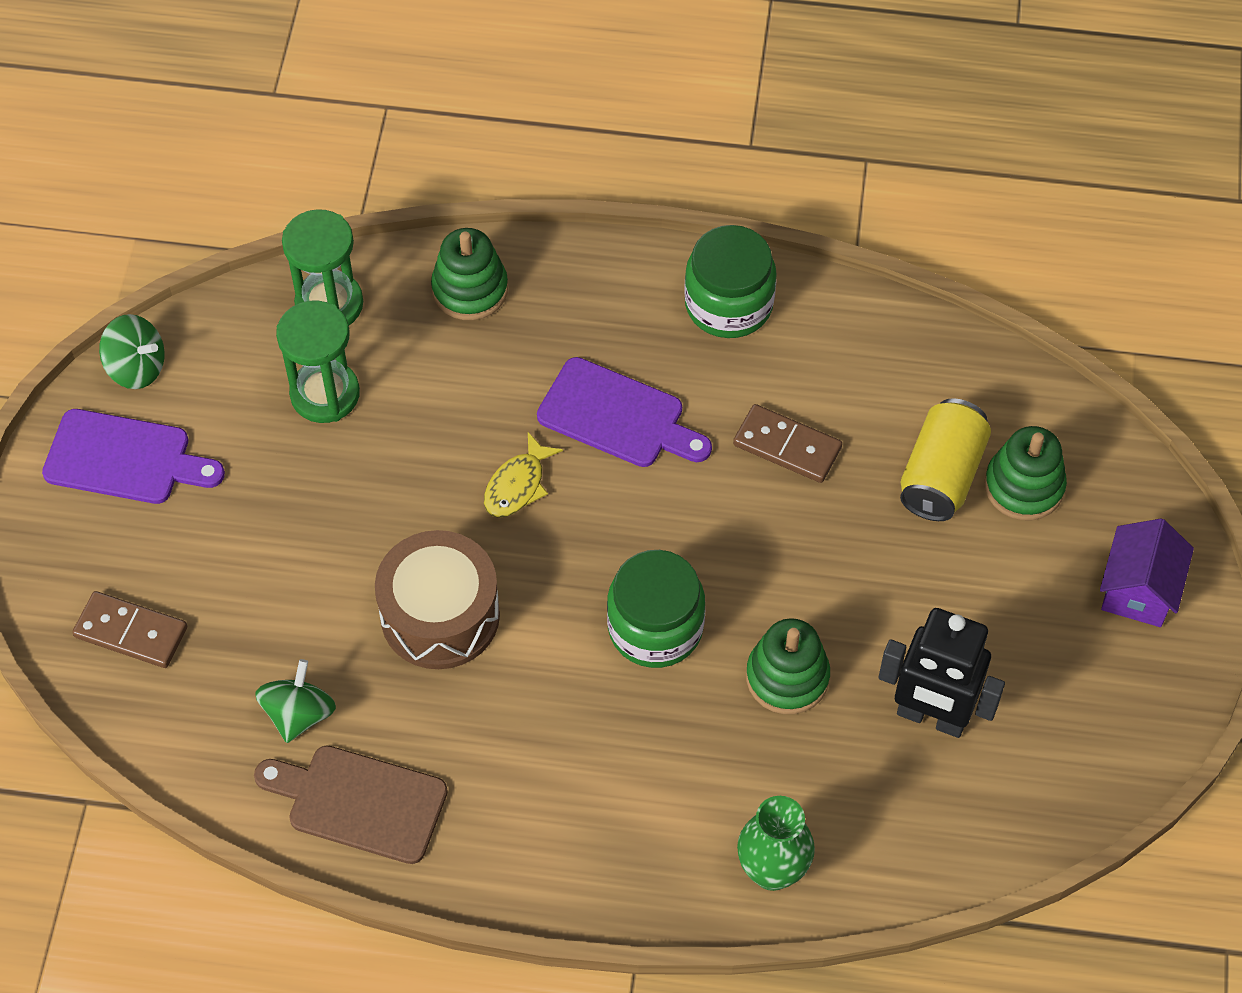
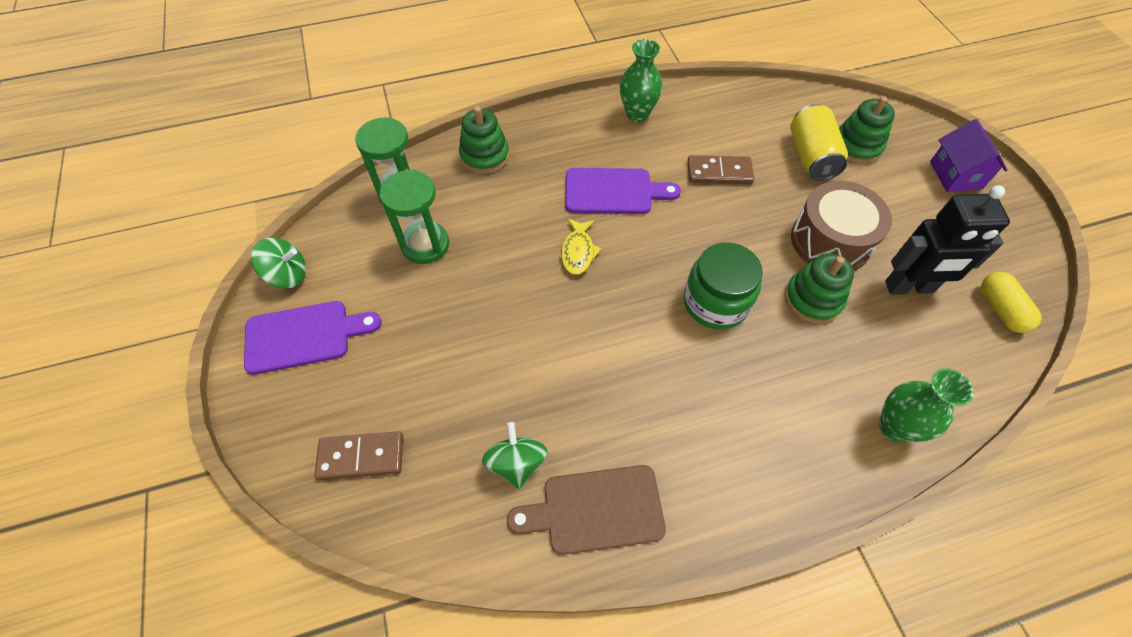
camera: 25 degrees left, 0 degrees up
(440, 615) = (576, 351): brown drum -> brown drum (830, 241)
(728, 304) = (637, 114): green jar -> green vase
(1033, 797) = (1000, 309): none -> yellow capsule

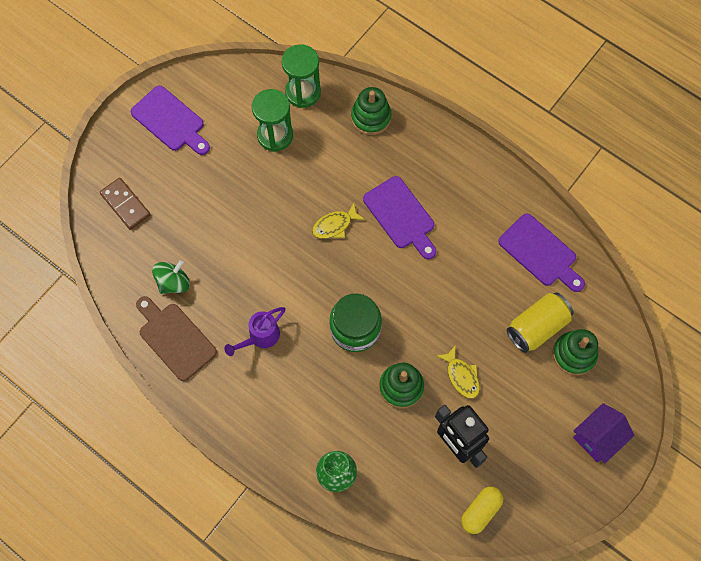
camera: 55 degrees right, 10 degrees up
(288, 275) = (201, 80): green spinning top -> none
(637, 114) = (487, 187): green vase -> none
(662, 404) = (260, 337): none -> purple watering can
(719, 172) = (471, 273): brown domino -> none
(734, 114) = (540, 253): none -> purple cutting board
(830, 241) = (461, 376): brown drum -> yellow fish

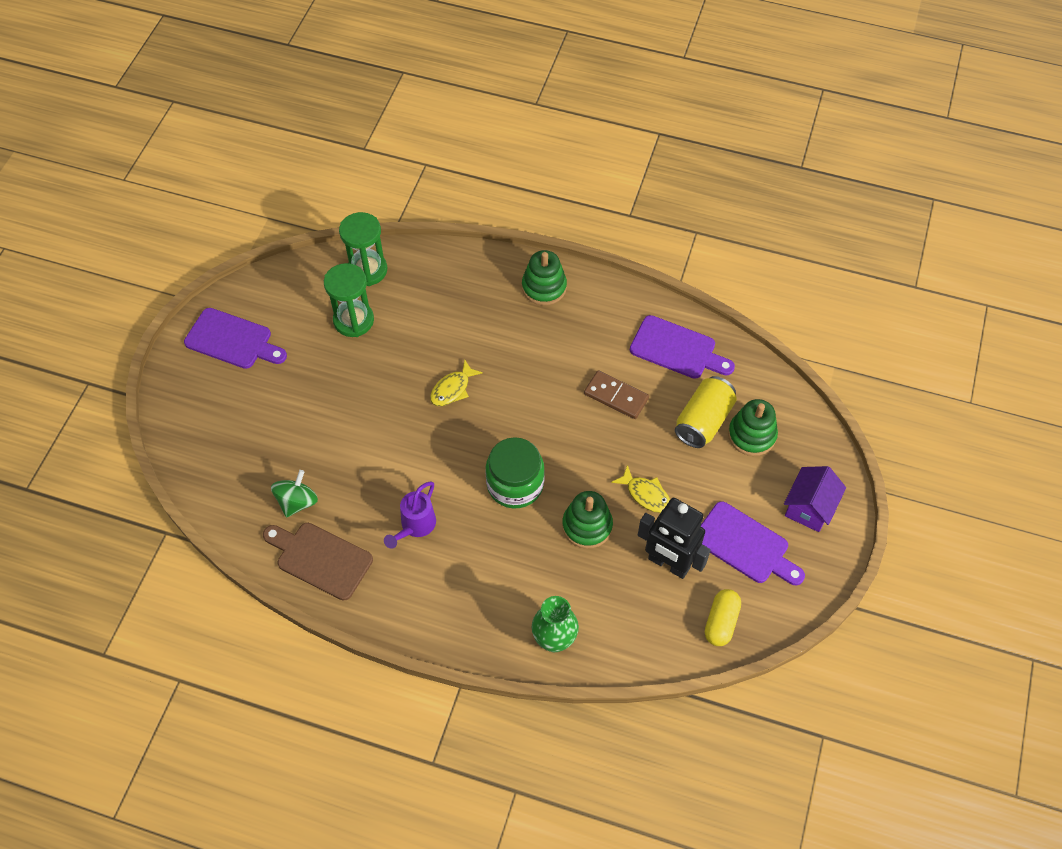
camera: 20 degrees left, 10 degrees down
(125, 204) = (212, 439): brown domino -> brown domino (616, 396)
(371, 117) = (449, 273): green stacking toy -> green stacking toy (544, 287)
(401, 216) = (519, 358): purple cutting board -> purple cutting board (745, 545)

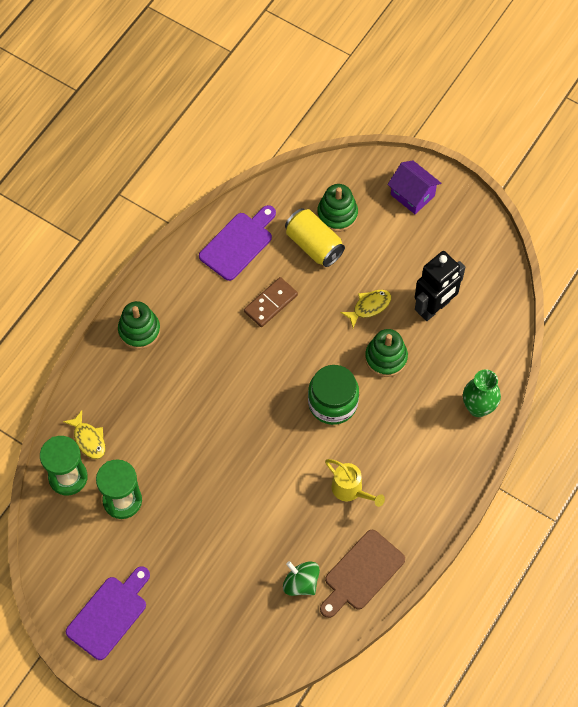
camera: 75 degrees left, 5 degrees up
(415, 526) = (350, 490): purple watering can -> yellow watering can
(452, 389) = (223, 431): yellow fish -> yellow fish (88, 439)
(721, 622) = (491, 286): yellow capsule -> none
(745, 545) = (432, 249): purple cutting board -> none

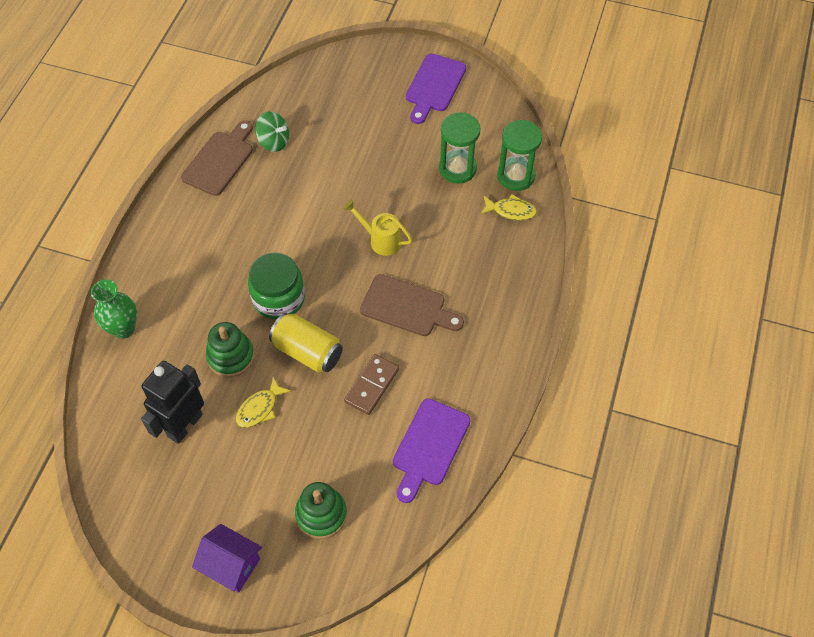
camera: 165 degrees right, 5 degrees down
(88, 439) = (511, 211): yellow fish -> yellow fish turned 150 degrees clockwise
(139, 330) = (503, 322): green stacking toy -> none
(219, 366) = (407, 307): none -> brown cutting board
(314, 245) = (340, 467): yellow can -> yellow can (307, 351)
(350, 490) = (243, 224): yellow watering can -> yellow watering can (381, 240)

